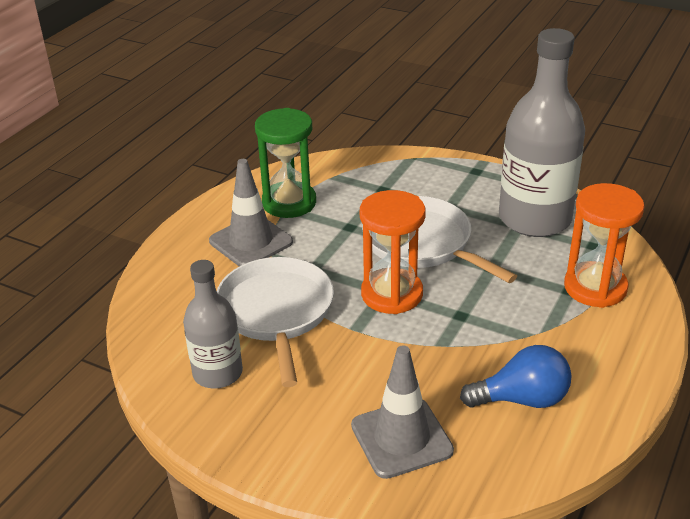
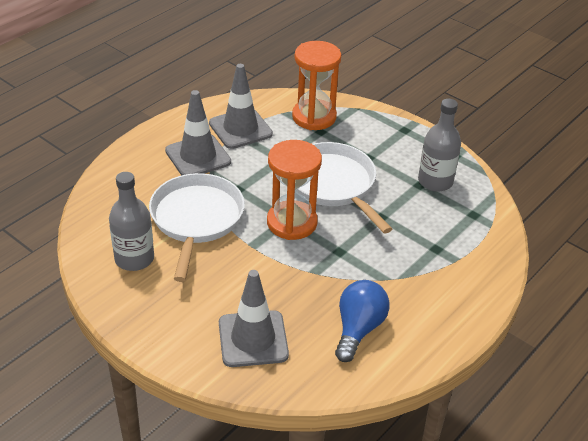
camera: 10 degrees right, 5 degrees up
(289, 203) = (240, 129): green hourglass -> grey traffic cone
(522, 399) = (358, 329): blue light bulb -> blue light bulb turned 75 degrees counterclockwise
(534, 219) = (435, 181): grey bottle -> grey bottle, size x0.58
(595, 287) = (458, 250): orange hourglass -> orange hourglass (314, 117)

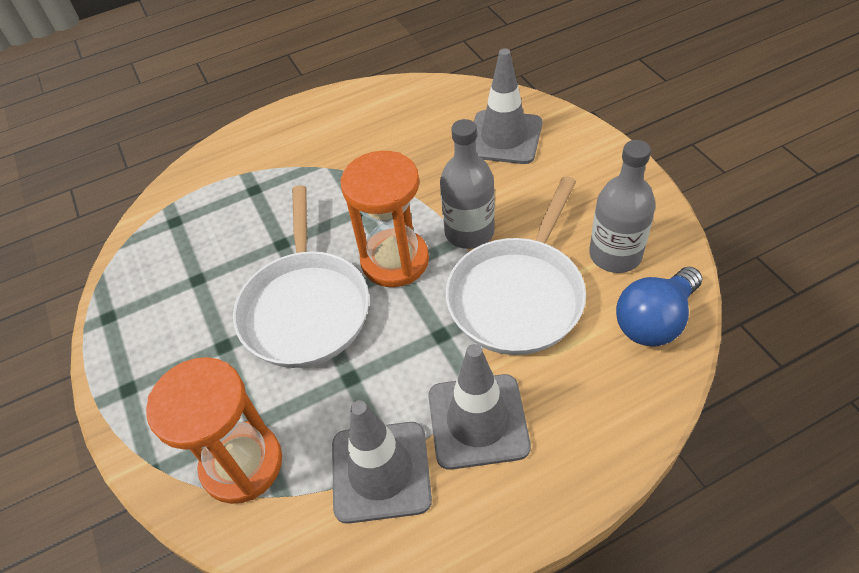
camera: 150 degrees left, 10 degrees up
(358, 329) = (395, 127): blue light bulb -> blue light bulb (654, 321)
(435, 181) = (173, 279): grey bottle -> grey bottle (469, 232)

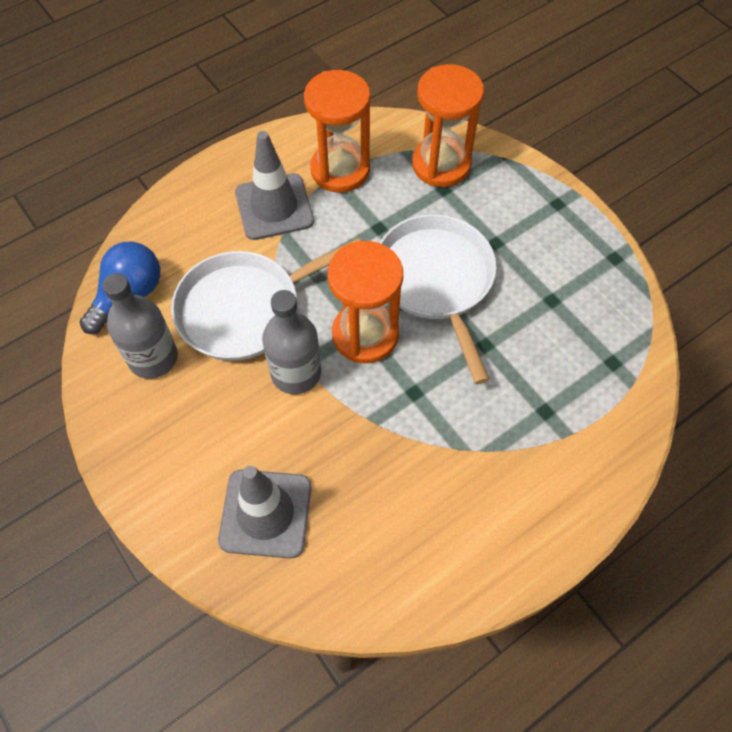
camera: 165 degrees right, 10 degrees up
(381, 471) = (340, 170): grey traffic cone -> orange hourglass
(518, 295) = (245, 309): white pan -> white pan turned 135 degrees counterclockwise

